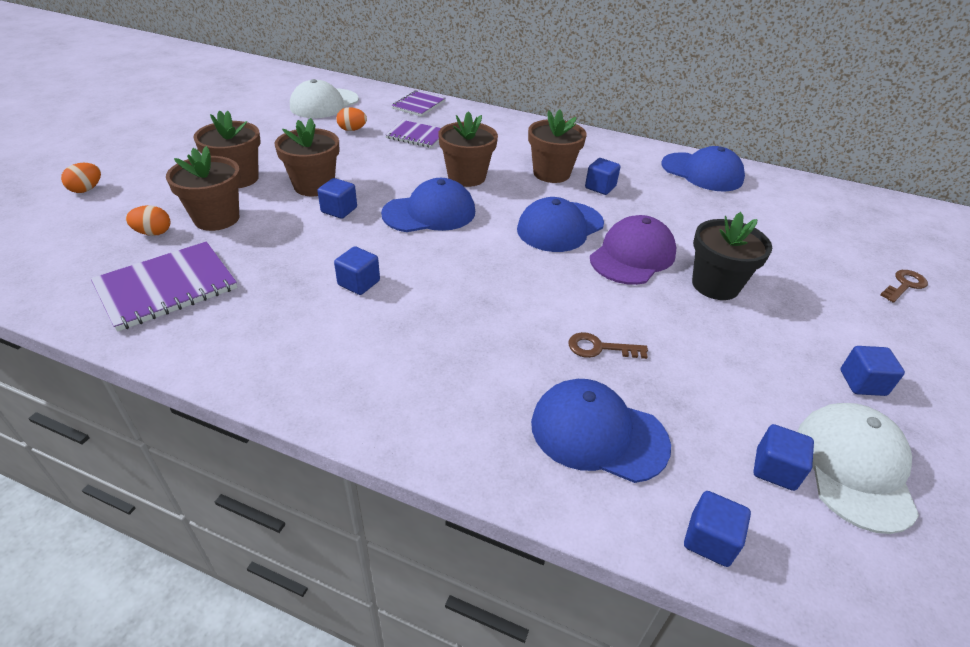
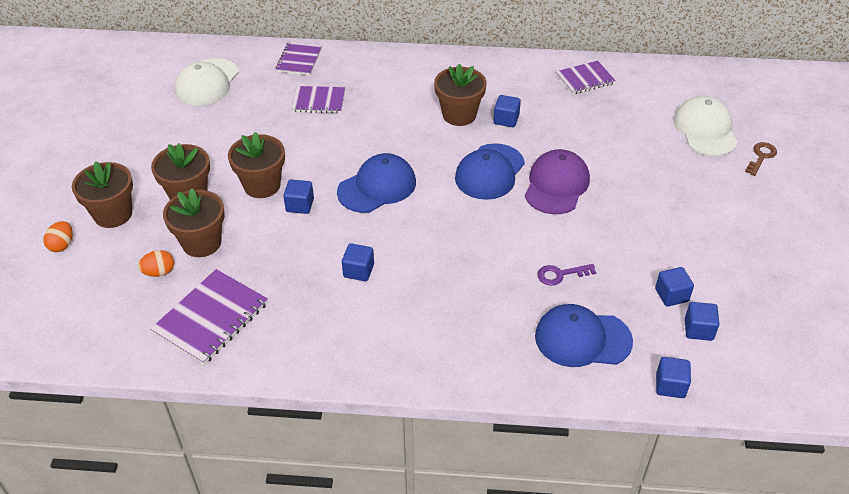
camera: 15 degrees left, 5 degrees up
(352, 130) = (255, 109): orange egg -> none
(466, 177) = (388, 139): brown flower pot -> brown flower pot (113, 214)
(600, 348) = (561, 274): brown key -> purple key
(702, 172) = (585, 79): blue cap -> purple notebook
(715, 285) = (626, 196): black flower pot -> none
(854, 467) = (746, 314): white cap -> white cap (705, 130)
(862, 383) = (742, 250): blue cube -> blue cube (671, 295)

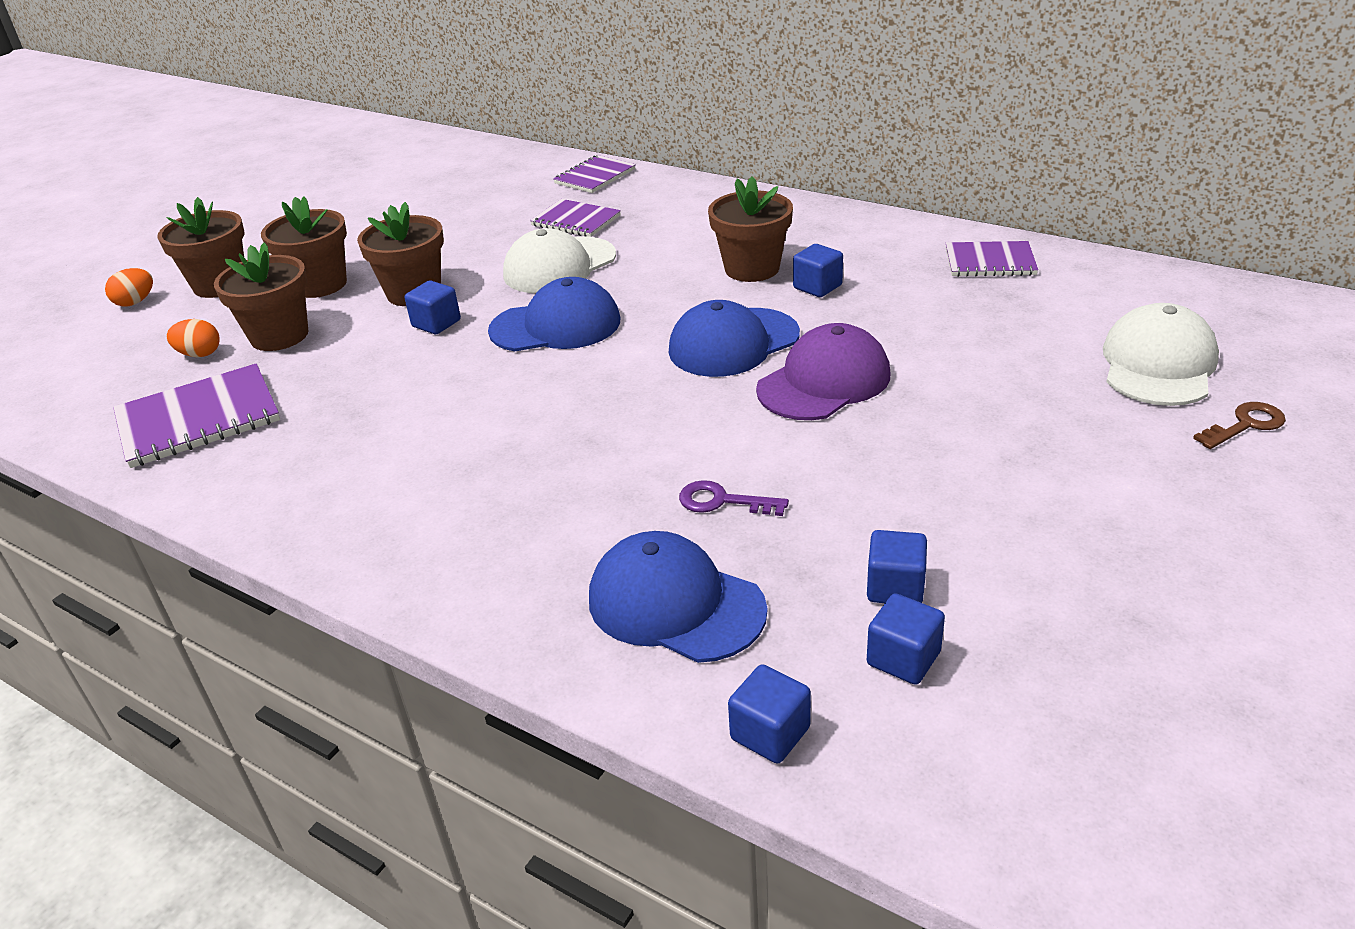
camera: 30 degrees right, 10 degrees down
(207, 82) = (463, 181): white cap -> white cap (559, 266)
(358, 271) = (431, 415): blue cube -> none

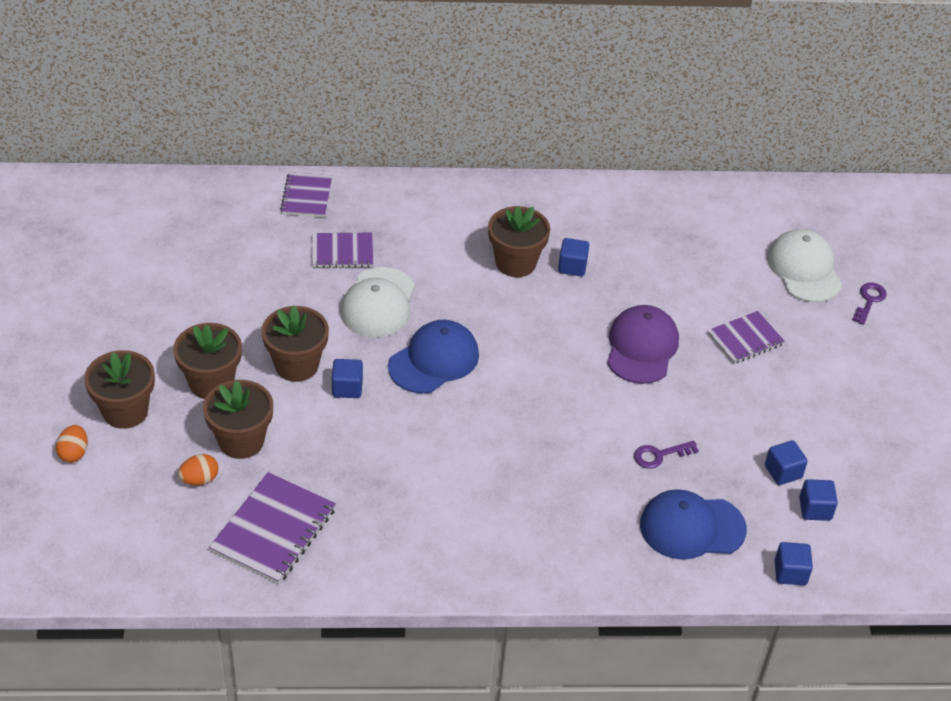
camera: 40 degrees left, 10 degrees up
(733, 343) = (562, 335): blue cap -> none
(990, 262) = (658, 209): purple notebook -> purple notebook (745, 339)
(1245, 425) = (869, 301): brown key -> purple key

